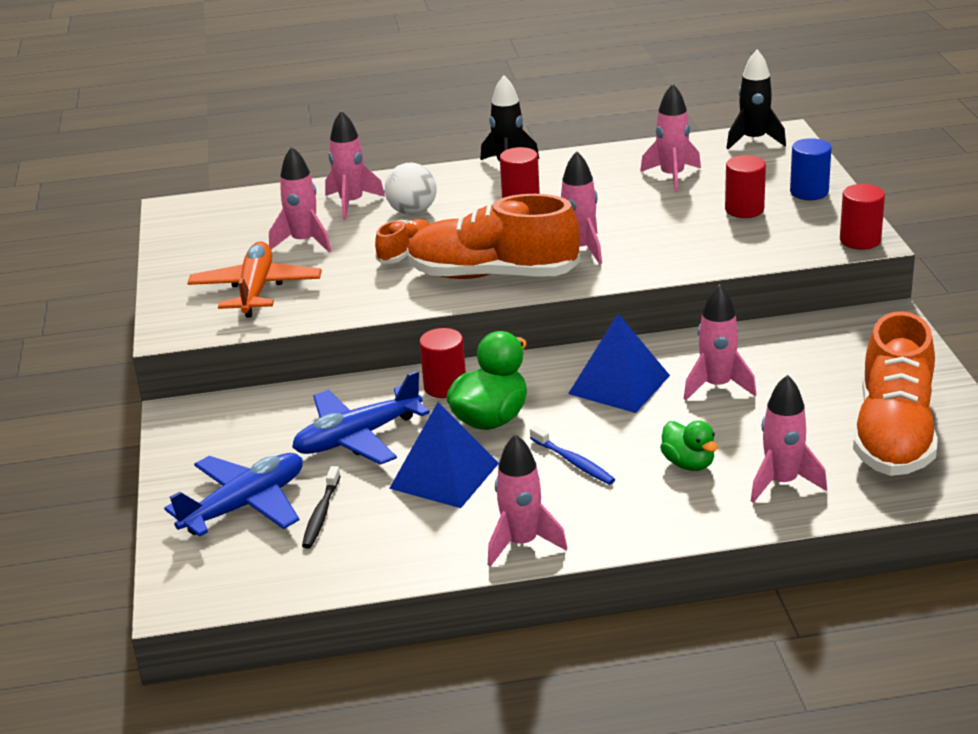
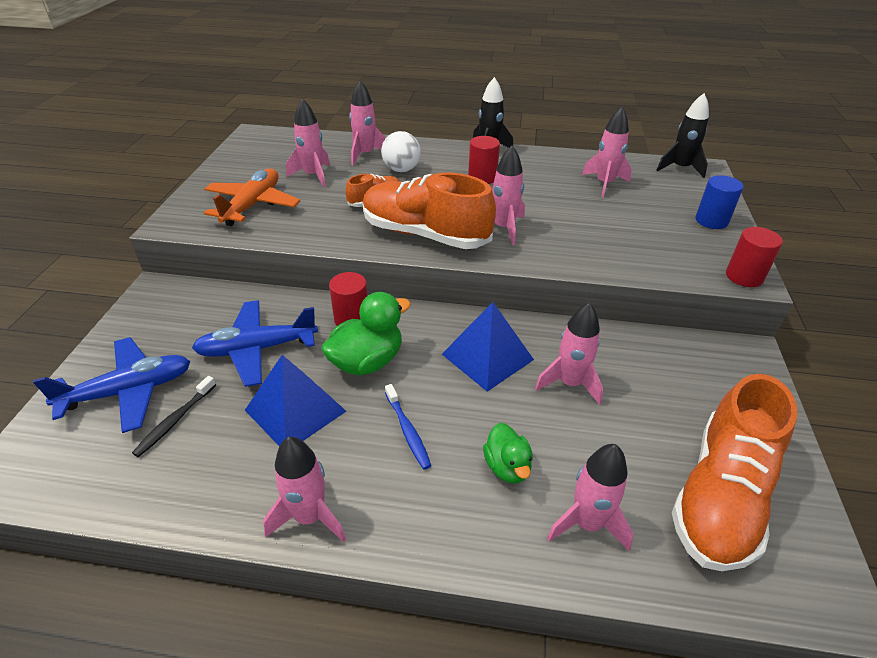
camera: 15 degrees right, 10 degrees up
(744, 209) = (651, 224): red cylinder -> none

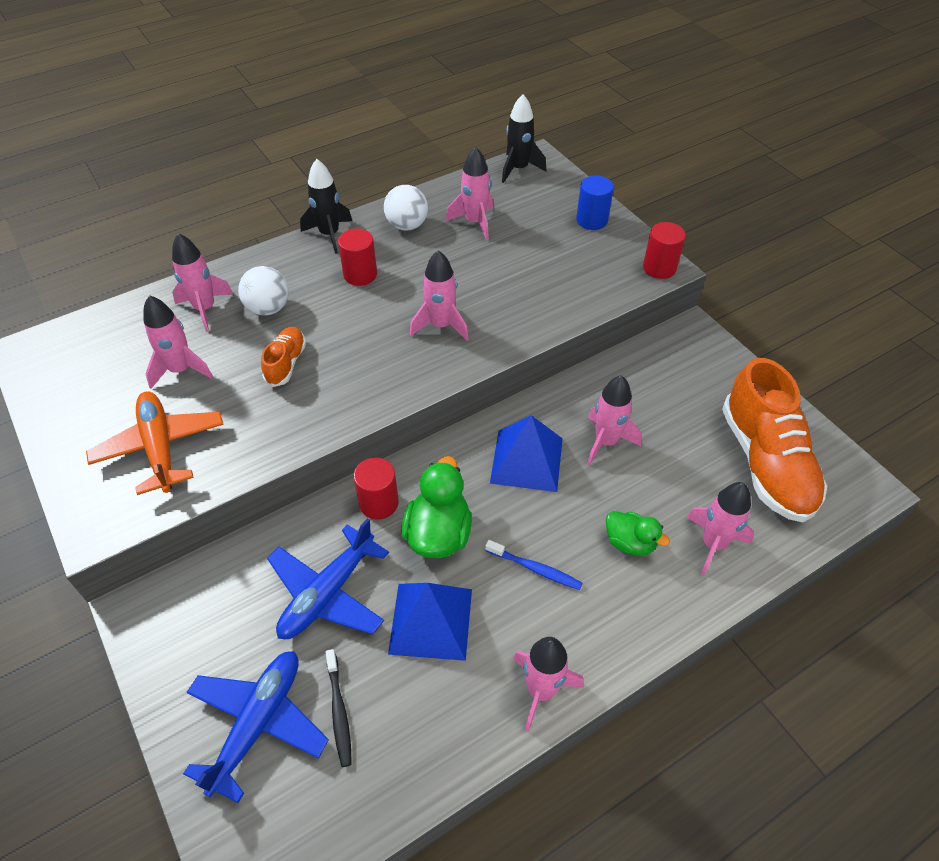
camera: 40 degrees left, 10 degrees up
(425, 234) = (380, 375): orange shoe -> none
(549, 166) = (407, 225): none -> white ball

